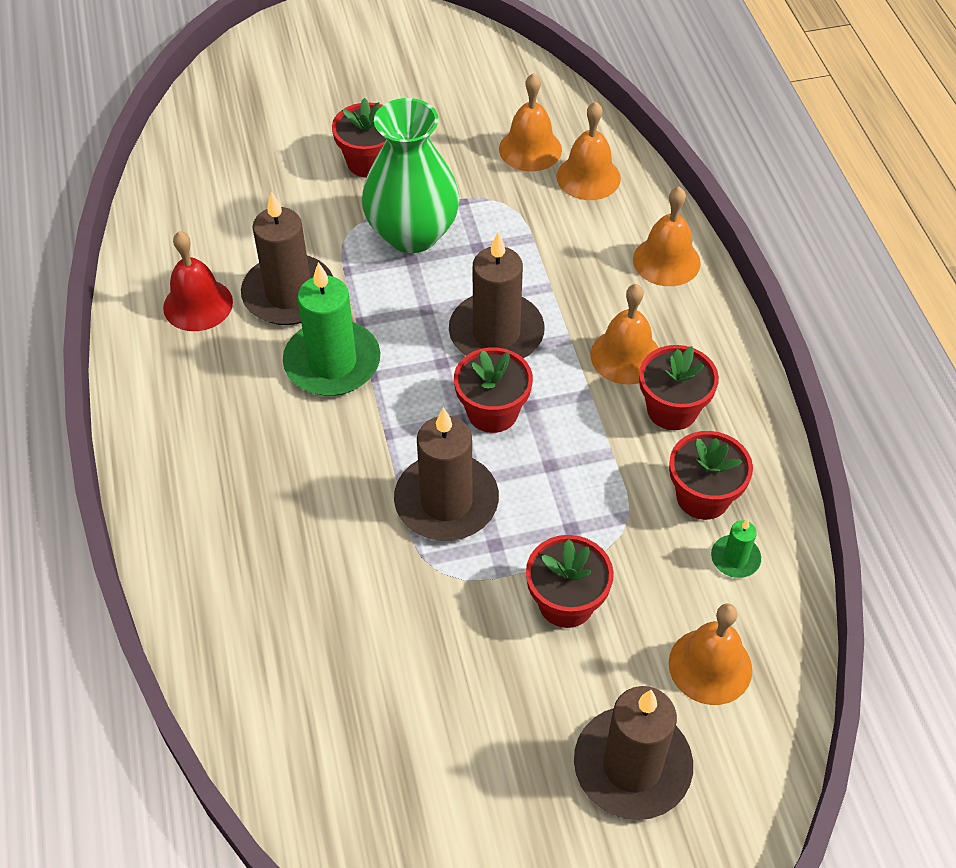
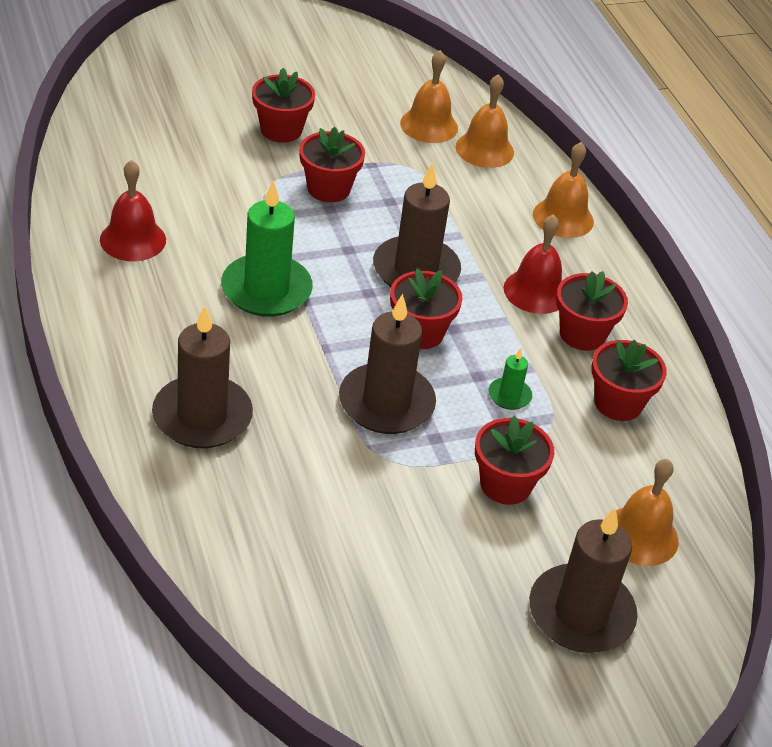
camera: 10 degrees left, 10 degrees down
(289, 294) = (218, 234): brown candle -> brown candle (202, 416)
(412, 233) = (328, 188): green vase -> red flower pot
(626, 356) = (535, 291): orange bell -> red bell
(735, 558) = (652, 451): green candle -> green candle (509, 396)

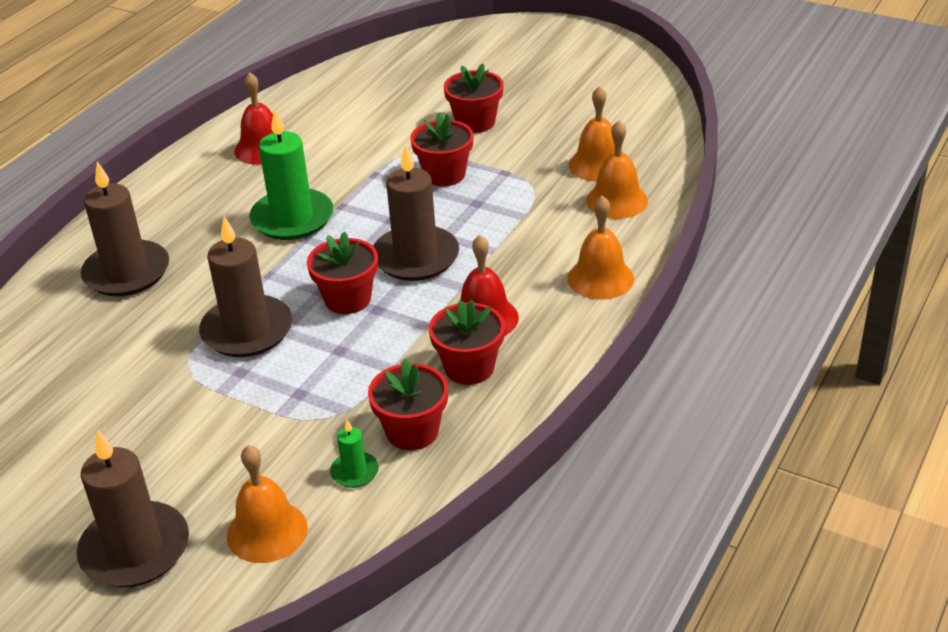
camera: 55 degrees right, 5 degrees down
(505, 484) = (233, 432): red flower pot -> none
(509, 396) = (338, 376): green candle -> green candle (354, 472)

